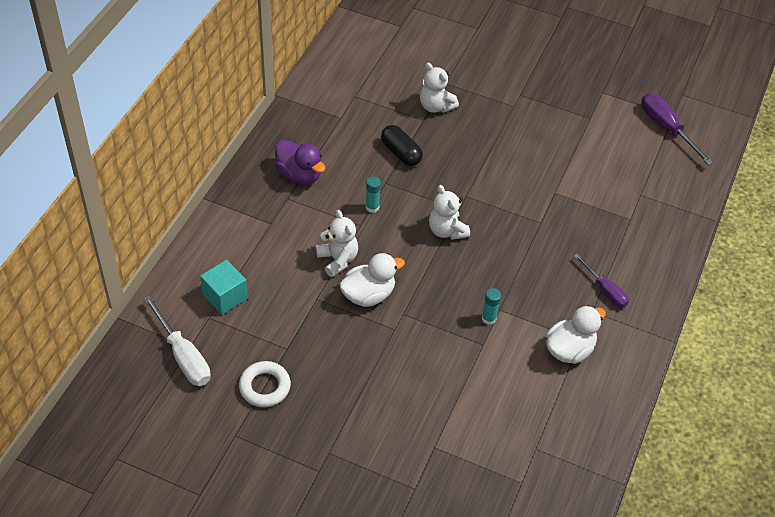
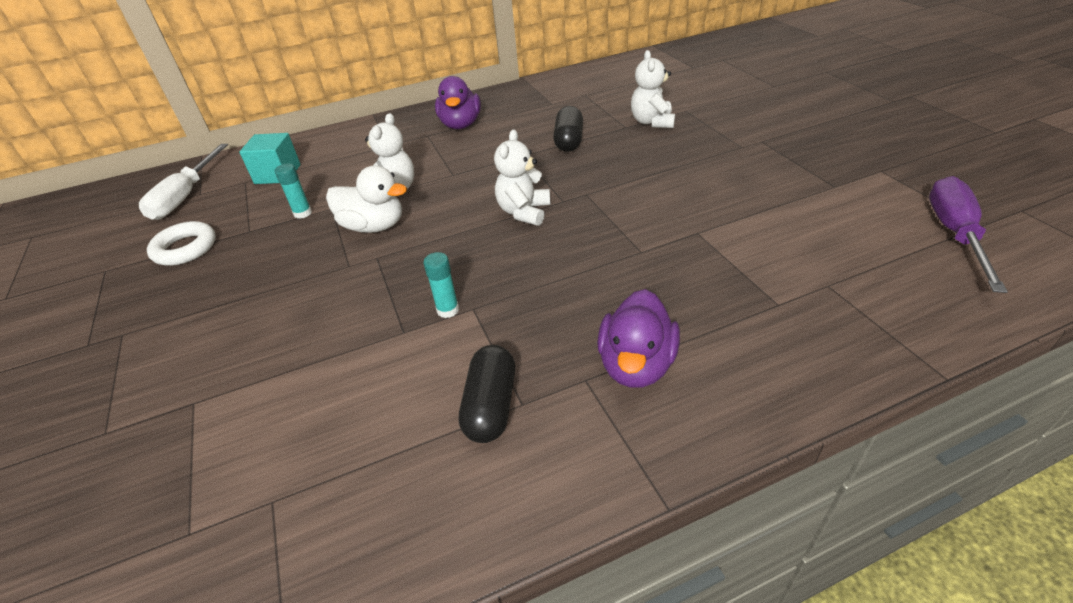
camera: 50 degrees right, 10 degrees down
(372, 207) = (483, 166): turquoise glue stick -> turquoise glue stick (303, 213)
(569, 350) = (491, 406): white duck -> black capsule
(605, 290) = (636, 365): purple screwdriver -> purple duck

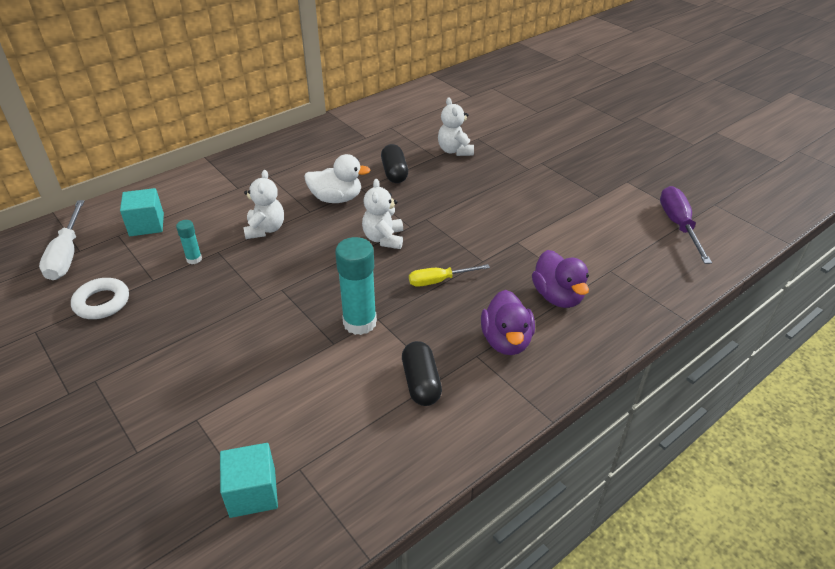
camera: 20 degrees left, 0 degrees up
(195, 524) = (252, 492): none -> turquoise cube
(374, 226) = (265, 264): white duck -> white duck (336, 199)
(448, 310) = (359, 322): turquoise glue stick -> turquoise glue stick, size x1.99
(461, 125) = (294, 163): purple duck -> purple duck (557, 296)
(572, 270) = (439, 281): none -> yellow screwdriver

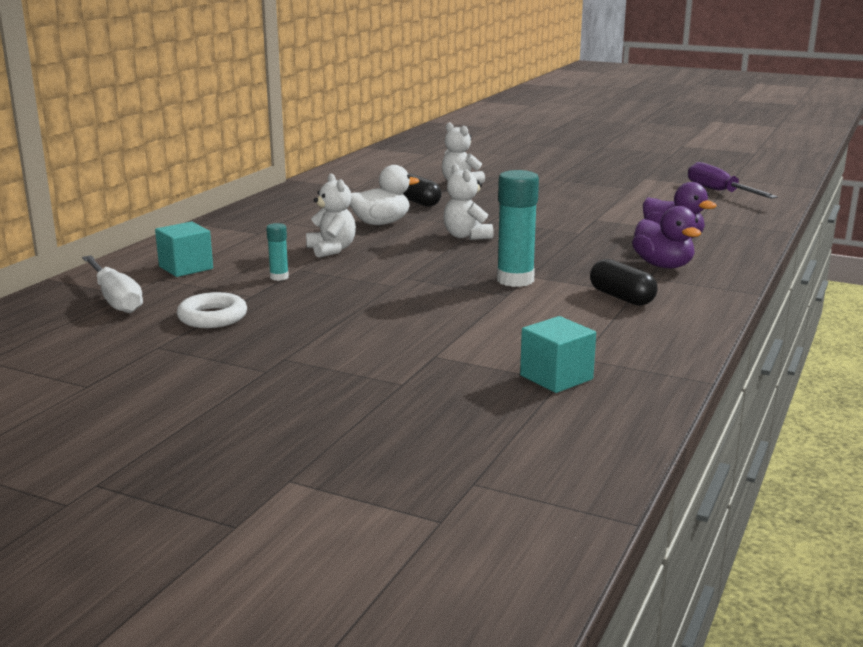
camera: 25 degrees left, 20 degrees down
(439, 281) = (555, 248): yellow screwdriver -> none

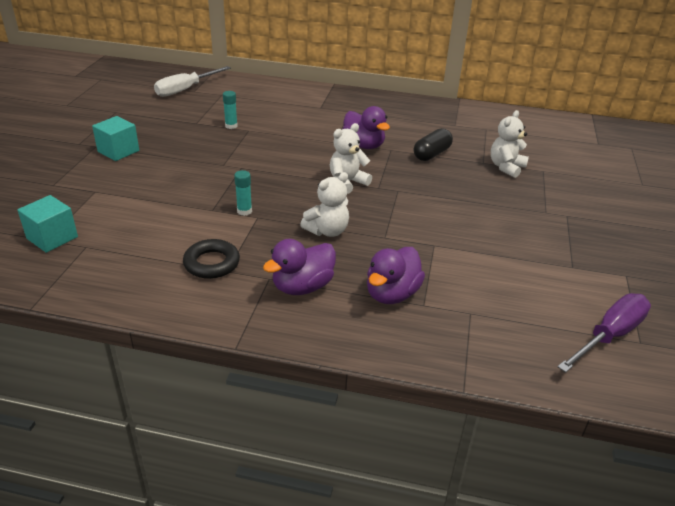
camera: 75 degrees right, 15 degrees up
(186, 268) = (242, 98): turquoise cube -> turquoise cube (118, 151)
(212, 317) = (159, 118): white ring -> none
(331, 250) = (292, 135): white teddy bear -> white teddy bear (327, 231)
(381, 223) = (364, 145): white duck -> purple duck
(515, 280) = (244, 211): turquoise glue stick -> turquoise glue stick, size x0.50
(621, 297) = (212, 263): black capsule -> black ring

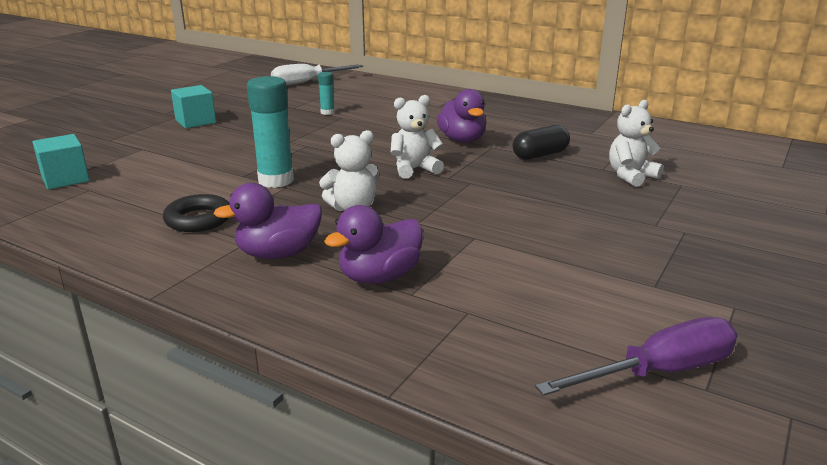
camera: 20 degrees right, 10 degrees down
(244, 211) = (276, 180): turquoise glue stick -> turquoise glue stick, size x1.99

